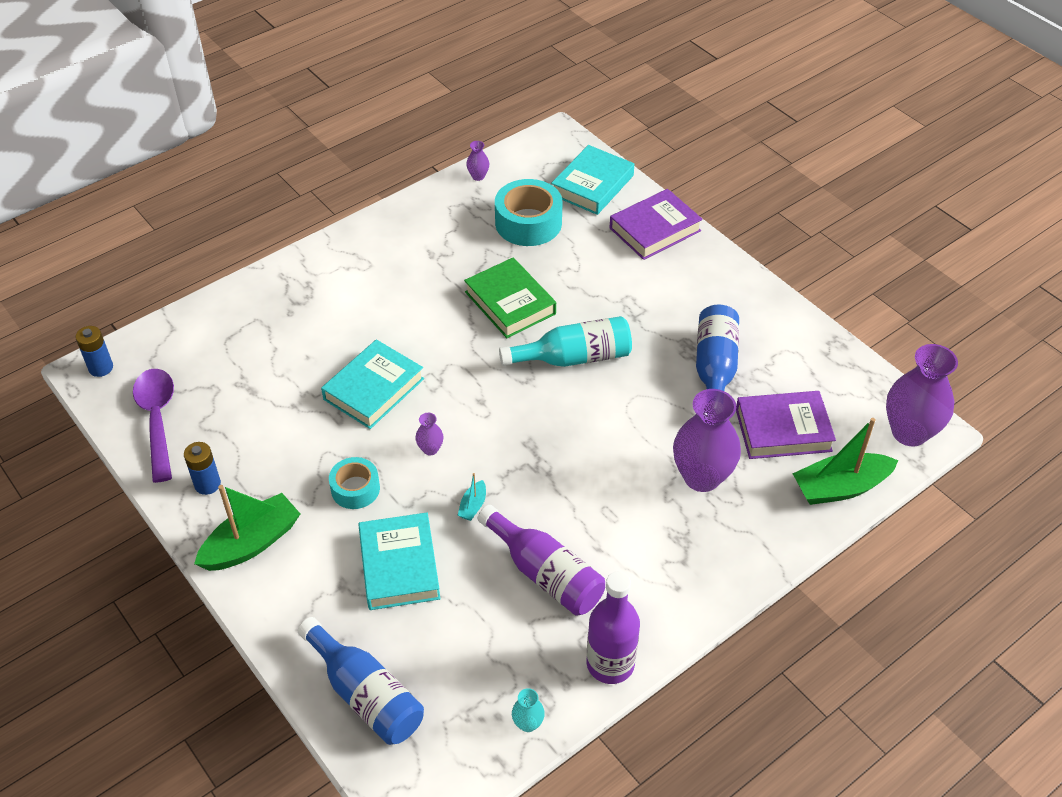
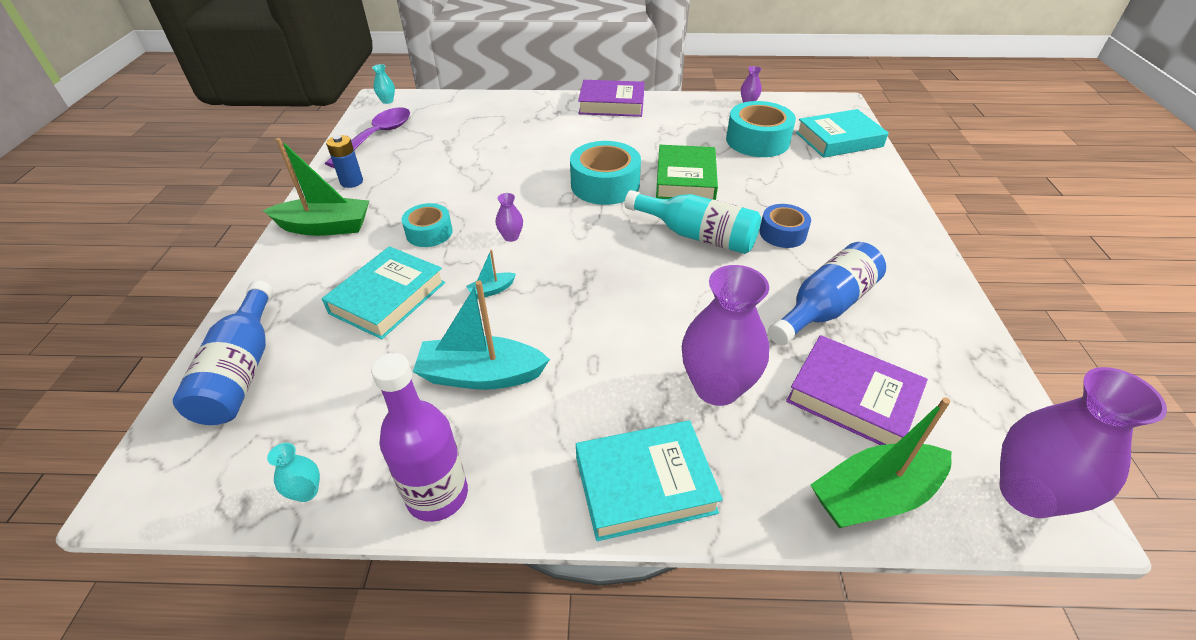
camera: 40 degrees right, 5 degrees down
(101, 368) = (387, 101): blue battery -> turquoise vase
(373, 389) = (522, 183): turquoise book -> turquoise book (644, 484)
(449, 348) = (605, 185): none -> turquoise tape
(545, 573) = (481, 375): purple bottle -> turquoise boat
(633, 317) = (782, 233): none -> blue tape
(654, 229) = (868, 186): purple book -> purple book (611, 104)
(840, 487) = (874, 496): green boat -> green boat turned 45 degrees counterclockwise

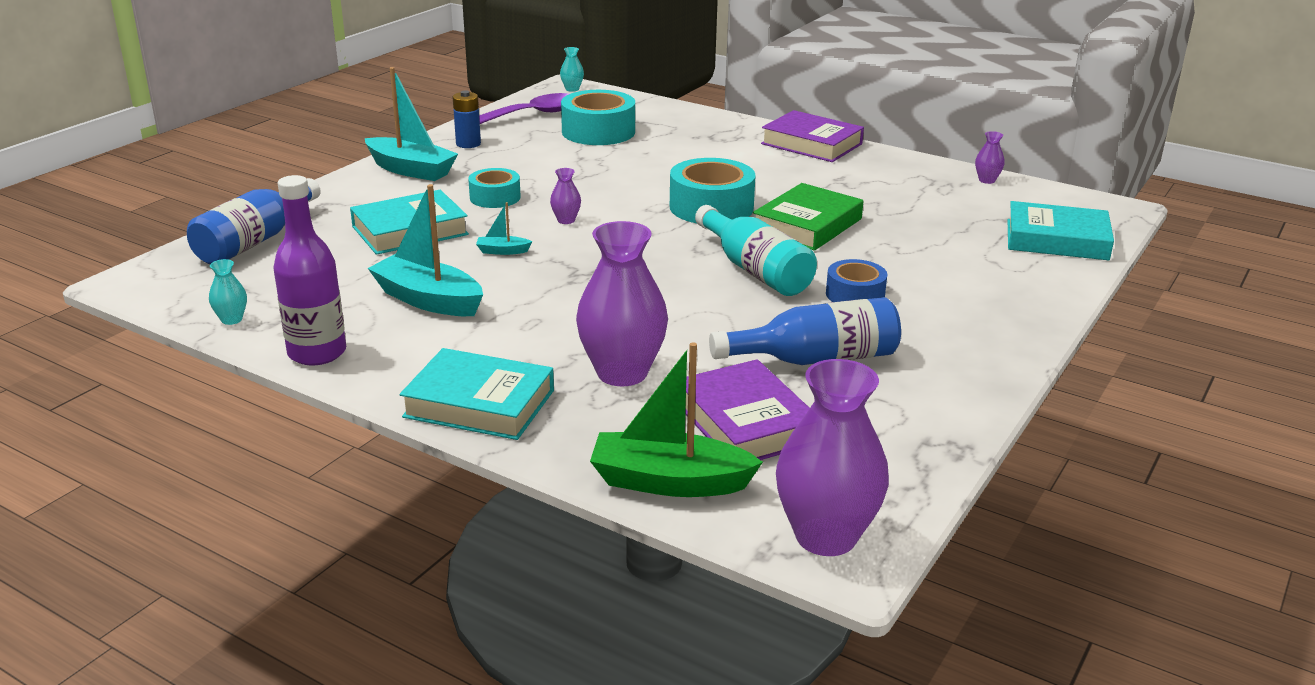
camera: 30 degrees right, 15 degrees down
(325, 227) = (411, 170): green boat -> turquoise boat
(757, 141) = (945, 215): turquoise tape -> turquoise tape (598, 132)

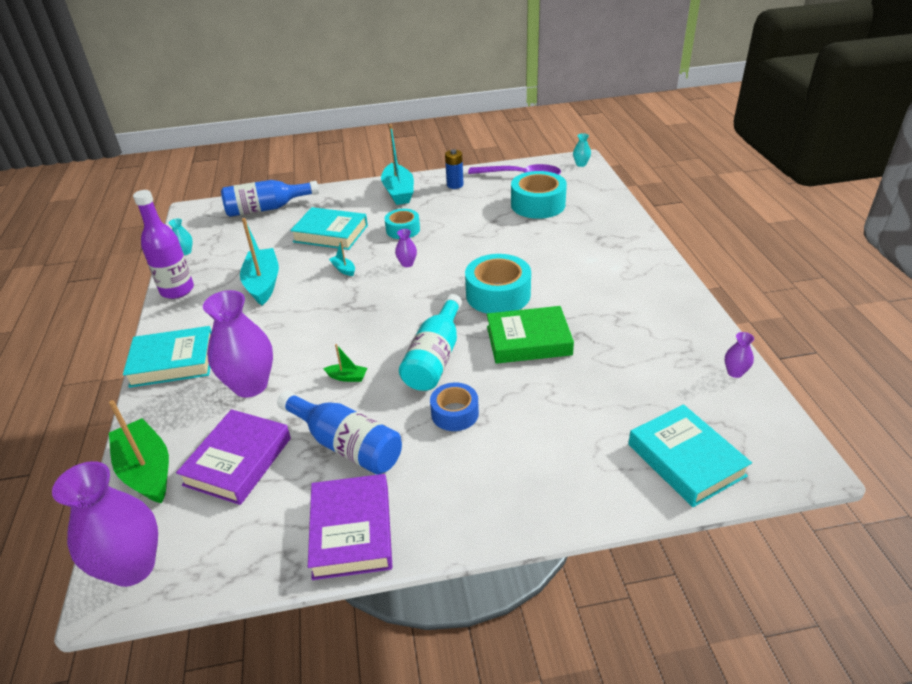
camera: 50 degrees right, 10 degrees up
(479, 403) = (173, 362): turquoise book -> turquoise book turned 75 degrees counterclockwise
(707, 320) = (347, 377): none -> green boat
(811, 144) = (657, 274): purple book -> purple book (352, 531)

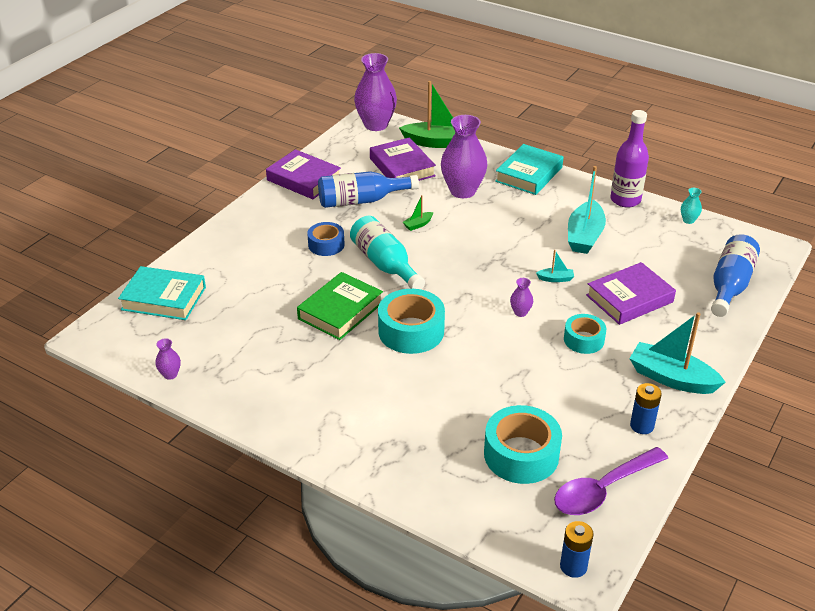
camera: 130 degrees right, 0 degrees up
(263, 284) = (584, 236): turquoise boat -> turquoise boat turned 75 degrees clockwise
(331, 233) = (629, 298): turquoise book -> purple book
(581, 164) = (573, 566): turquoise vase -> blue battery

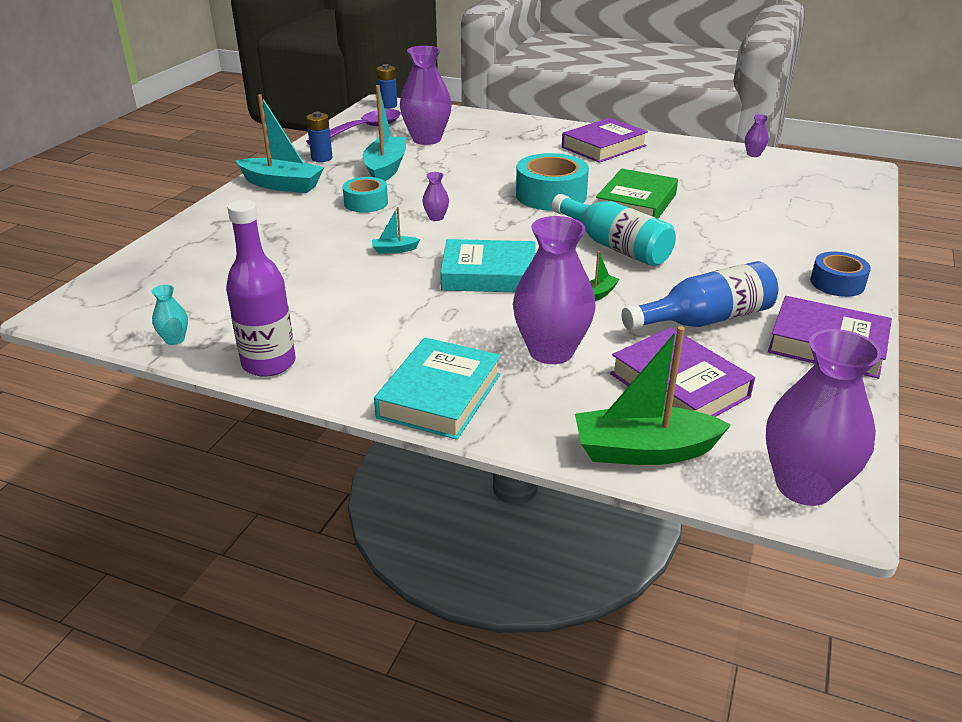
camera: 170 degrees right, 5 degrees down
(164, 298) = (833, 198): turquoise book -> turquoise book (489, 274)
(326, 245) = (706, 259): blue tape -> blue tape (837, 283)
(521, 454) = (426, 139): turquoise tape -> purple vase
(584, 236) = (349, 301): turquoise boat -> turquoise boat (386, 168)
(629, 298) = (304, 239): purple book -> purple book (603, 146)
(730, 286) = (167, 262): blue bottle -> none

